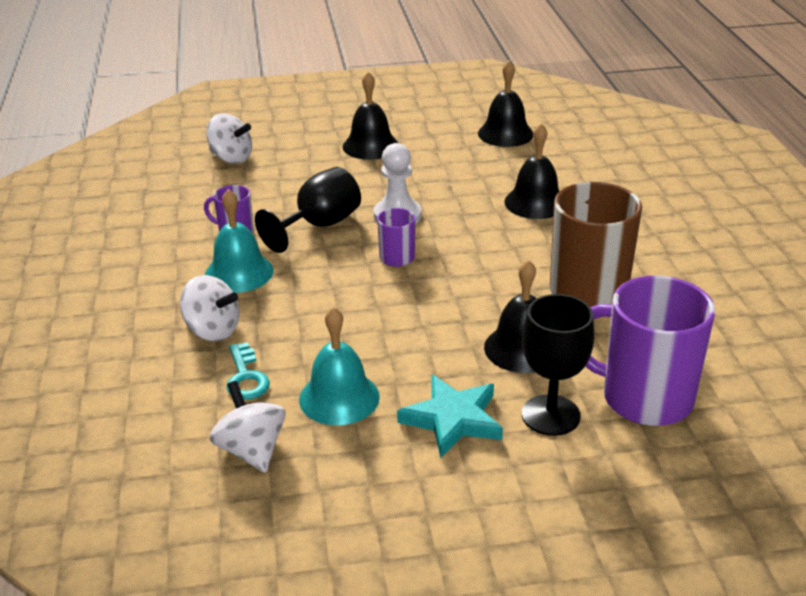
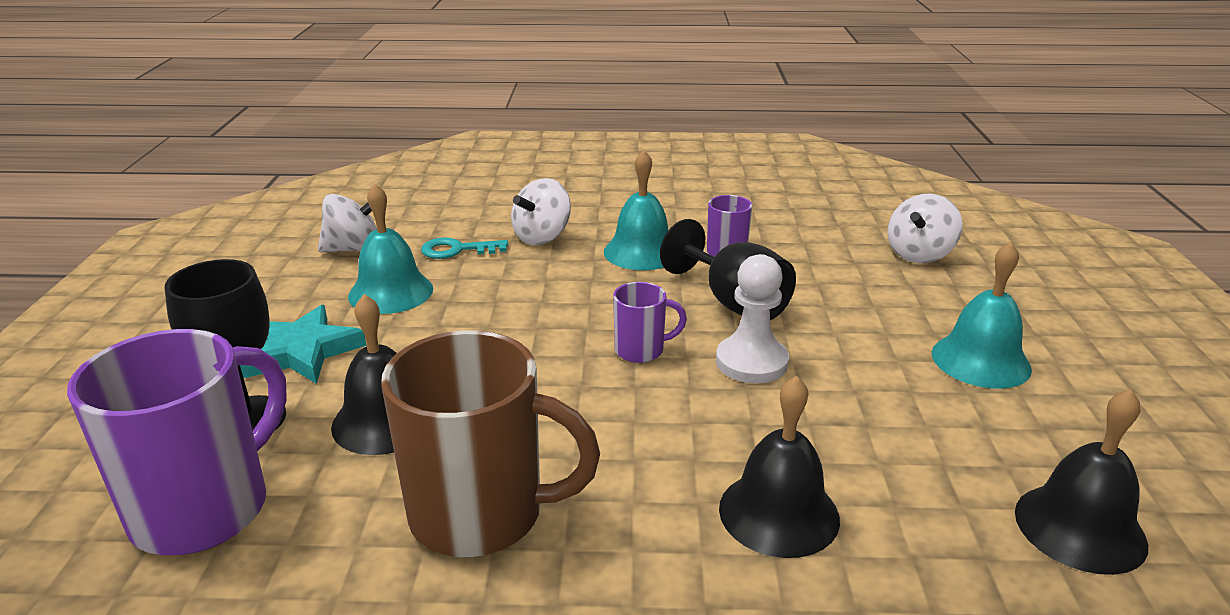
camera: 100 degrees right, 5 degrees down
(370, 146) = (980, 360): black bell -> turquoise bell

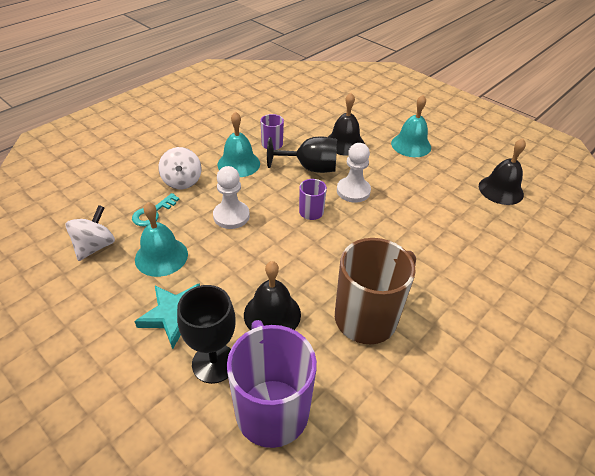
camera: 50 degrees left, 15 degrees up
(531, 298) = (231, 216): none -> white pawn
(779, 513) = (439, 242): black bell -> black bell (344, 143)
(919, 254) = (336, 107): white spinning top -> none

